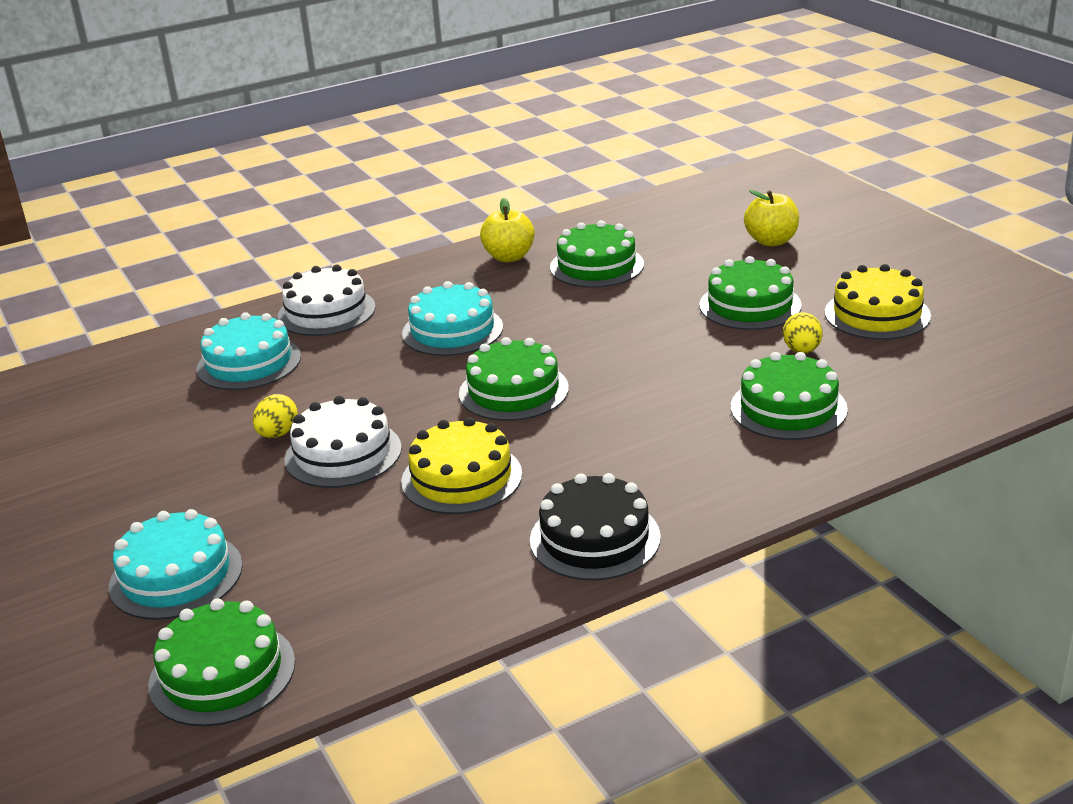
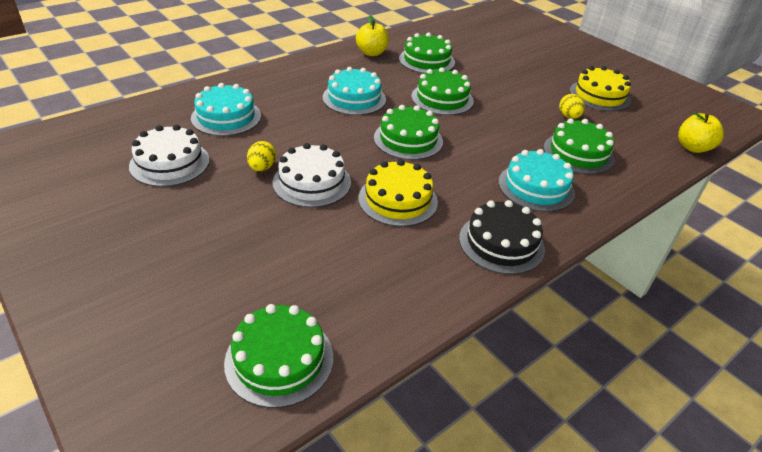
camera: 15 degrees left, 10 degrees up
(176, 576) = (220, 278): turquoise cake -> turquoise cake (536, 187)
(326, 312) = (268, 84): white cake -> white cake (170, 163)
(750, 305) = (526, 88): green cake -> green cake (442, 99)
(771, 241) = (520, 50): yellow apple -> yellow apple (692, 148)

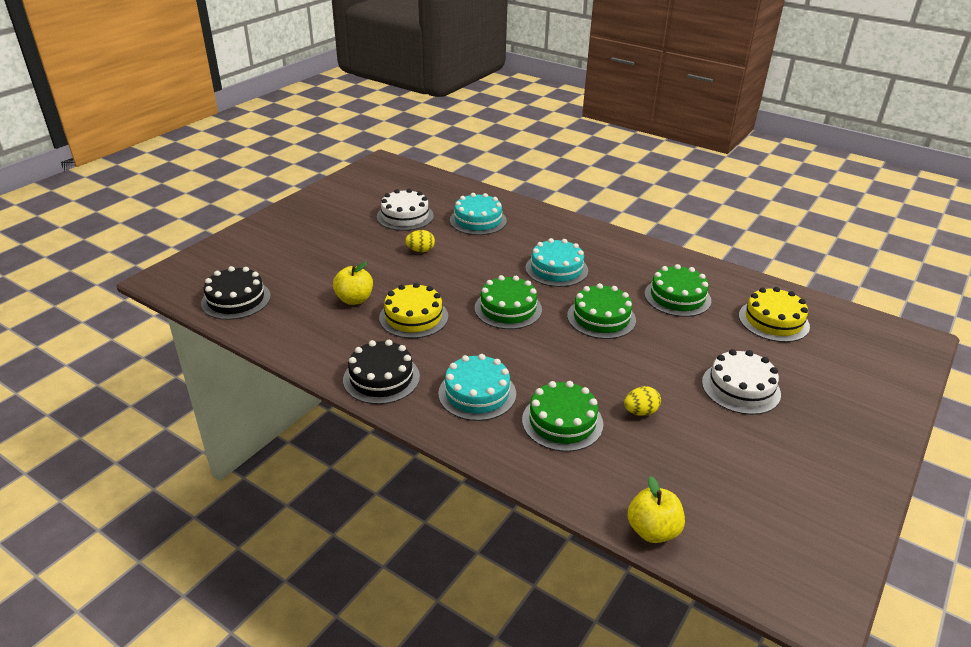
camera: 75 degrees right, 5 degrees down
(279, 359) = (236, 299): green cake -> black cake
(312, 182) = (414, 274): white cake -> white cake (740, 388)
(371, 53) = (657, 262): yellow apple -> yellow apple (354, 299)
(599, 95) = (723, 439): yellow cake -> yellow cake (773, 321)

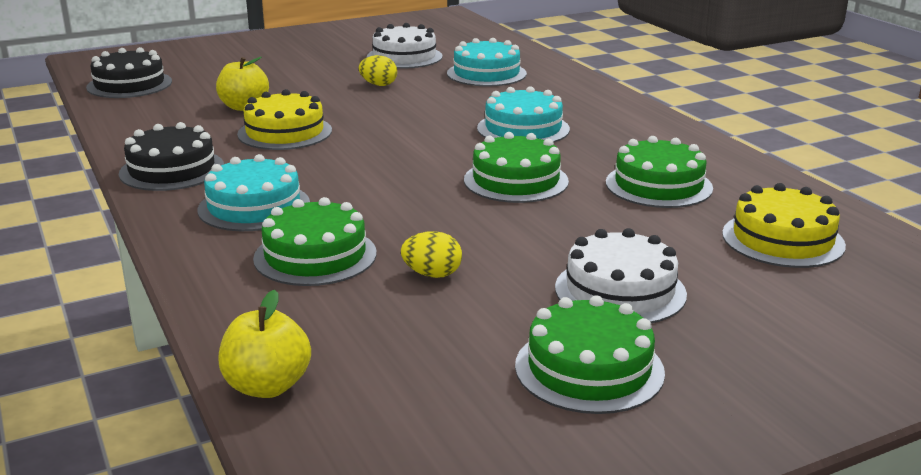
camera: 30 degrees right, 10 degrees down
(508, 309) = (406, 148): green cake -> green cake (589, 369)

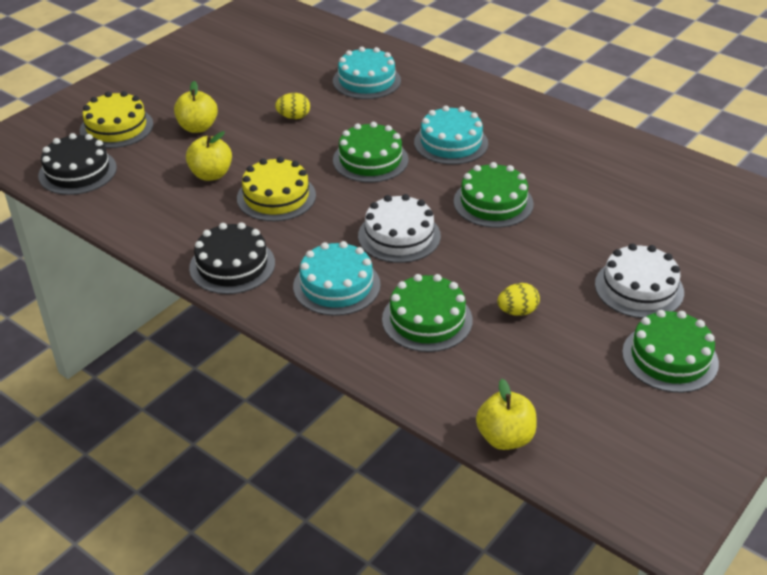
camera: 25 degrees left, 15 degrees up
(276, 76) = (198, 127): none -> yellow apple
(404, 57) = (280, 74): white cake -> white cake (399, 236)
(658, 185) = (588, 180): green cake -> green cake (370, 160)
(782, 239) = (697, 211): yellow cake -> yellow cake (116, 127)

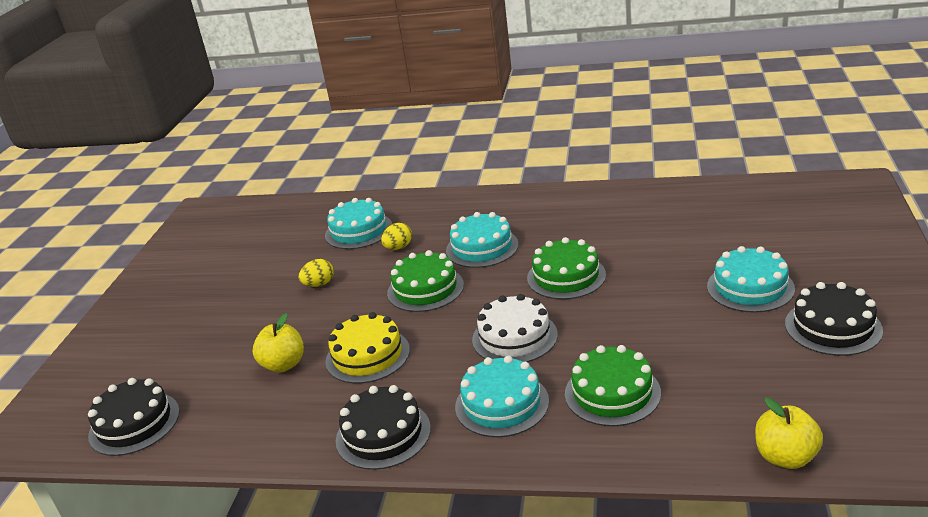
camera: 25 degrees left, 10 degrees down
(116, 127) = (143, 365): yellow cake -> none
(198, 127) = (231, 331): yellow apple -> none
(517, 311) = (679, 350): yellow egg -> yellow egg (398, 247)
(639, 288) = (750, 287): white cake -> turquoise cake
(670, 358) = (833, 327): green cake -> black cake

